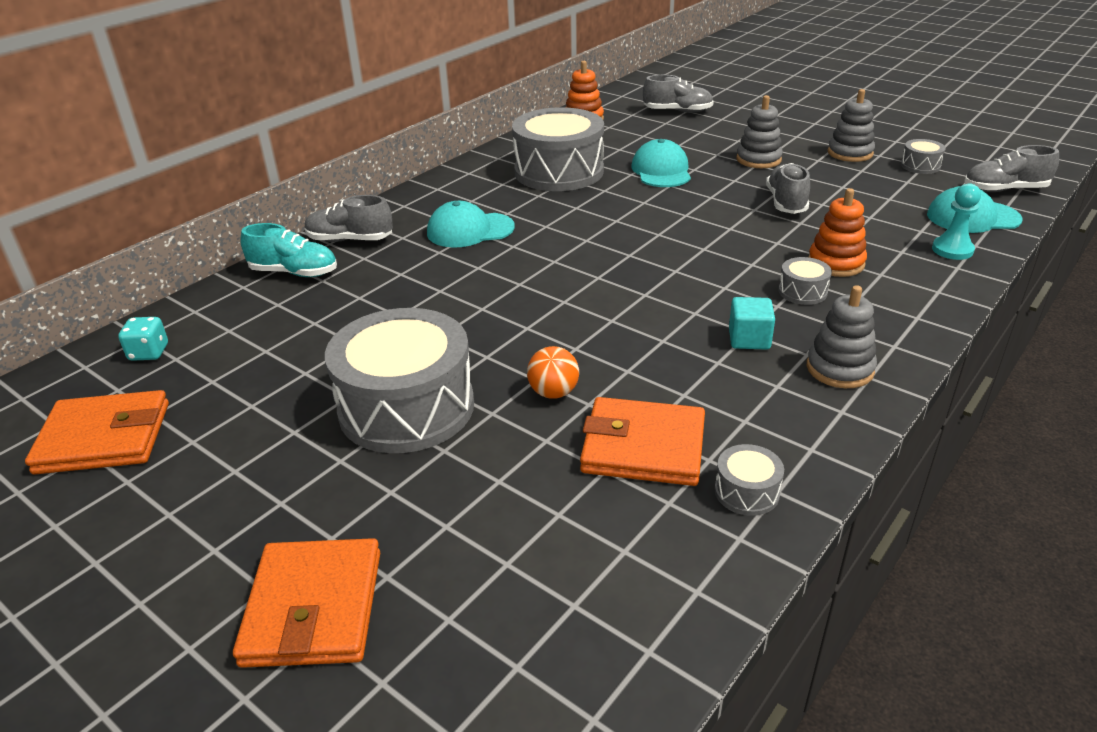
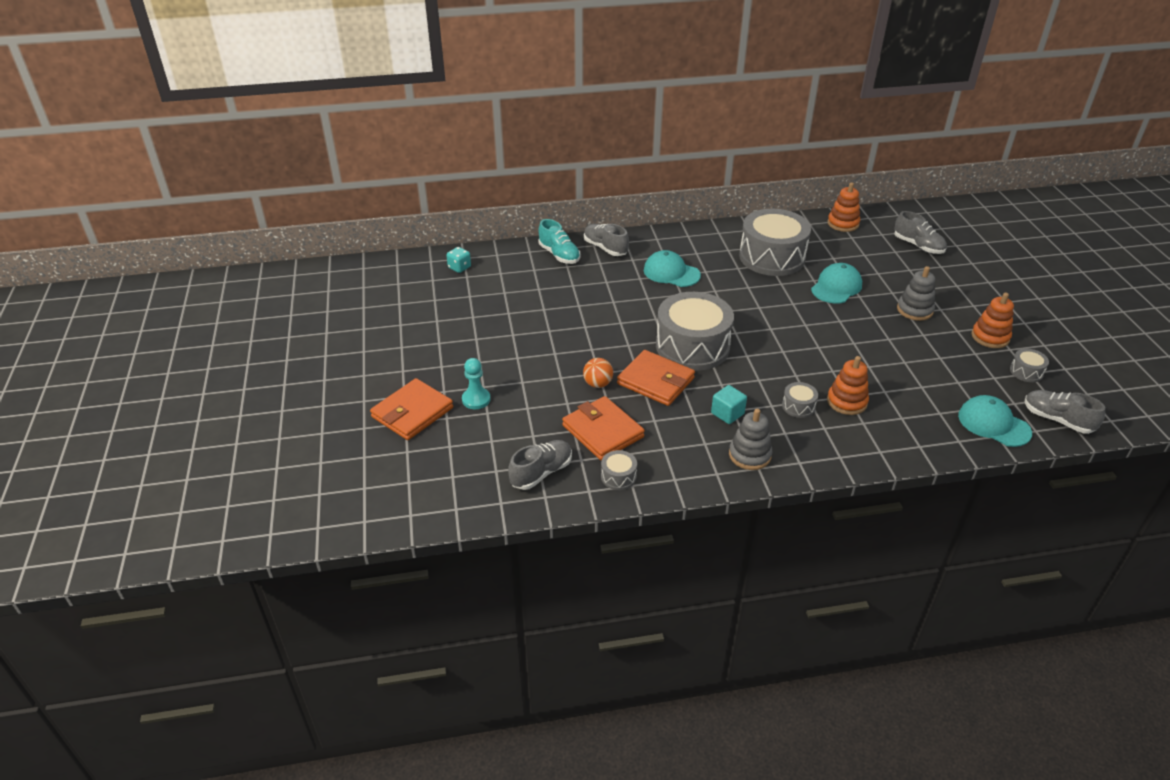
camera: 40 degrees right, 5 degrees up
(104, 438) = (409, 300): orange wallet -> orange wallet (655, 381)
(406, 407) = (529, 354): grey drum -> grey drum (692, 346)
(786, 202) = (881, 349): grey shoe -> grey shoe (541, 473)
(850, 153) = (990, 337): grey stacking toy -> orange stacking toy
(952, 250) = (937, 435): turquoise pawn -> turquoise pawn (476, 399)

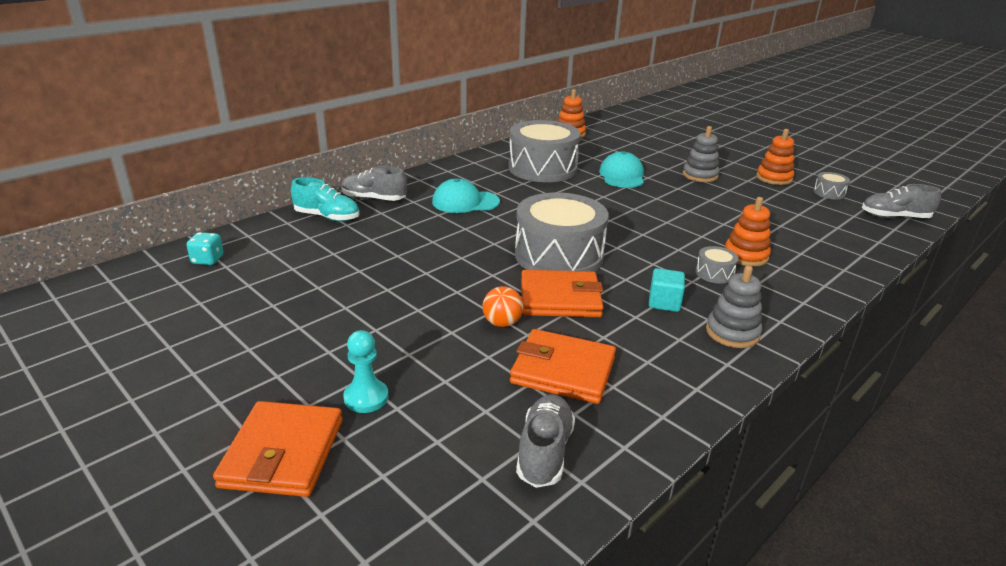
camera: 35 degrees left, 10 degrees down
(618, 476) = (637, 413): grey drum -> none
(918, 246) = (644, 135): grey shoe -> none
(993, 424) = (864, 234): turquoise cap -> none

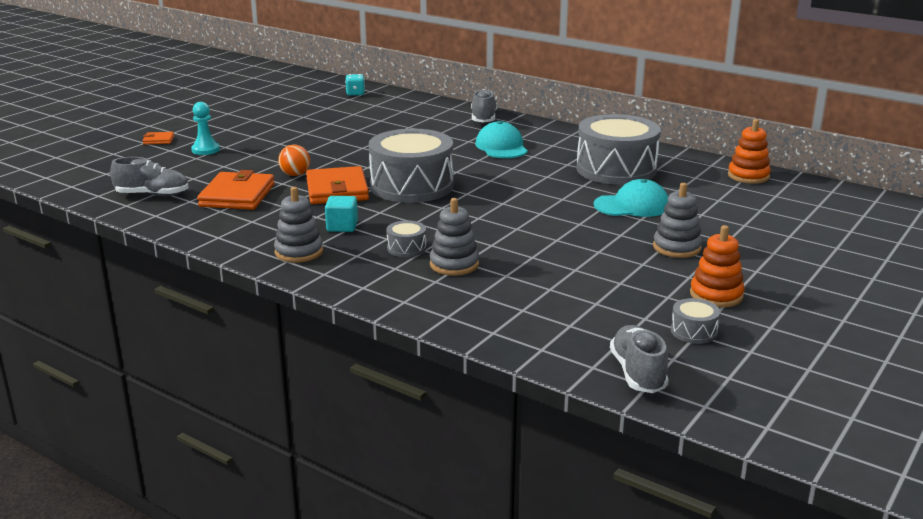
camera: 80 degrees right, 5 degrees down
(283, 453) = (158, 140): orange wallet -> orange wallet, size x0.46
(327, 217) = (439, 110): turquoise shoe -> none
(745, 256) = (454, 264): orange stacking toy -> grey stacking toy

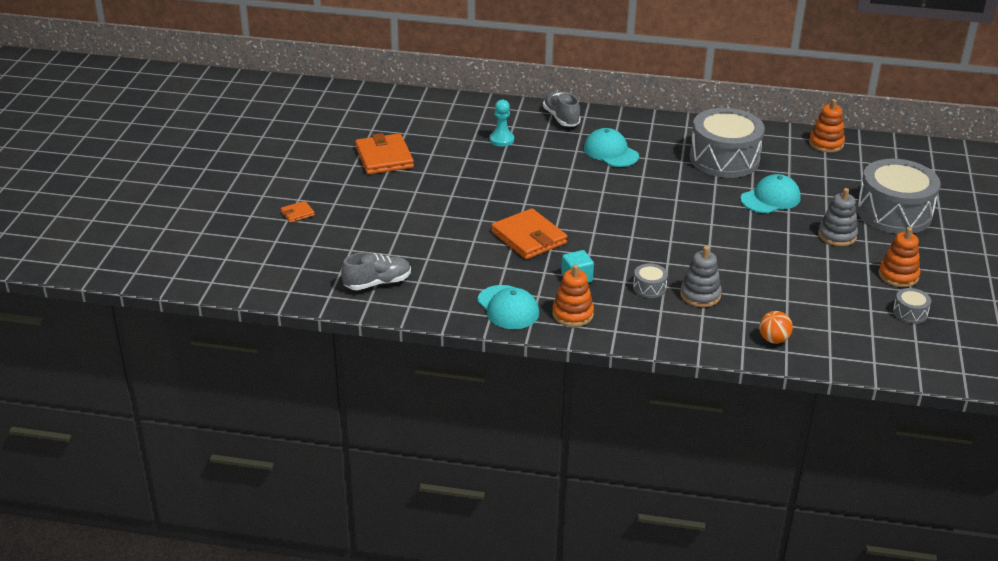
camera: 25 degrees left, 10 degrees up
(205, 150) = (358, 216): turquoise pawn -> turquoise pawn (501, 140)
(237, 195) = (452, 265): orange wallet -> orange wallet (384, 157)
(243, 234) = (508, 308): none -> turquoise cap
(295, 175) = (474, 228): orange ball -> orange ball (773, 340)
(299, 252) = (572, 314): grey stacking toy -> orange stacking toy
(355, 94) = (411, 107): turquoise dice -> none
(412, 186) = (584, 218): grey drum -> grey drum (894, 213)
(638, 373) = (905, 359): grey shoe -> none

